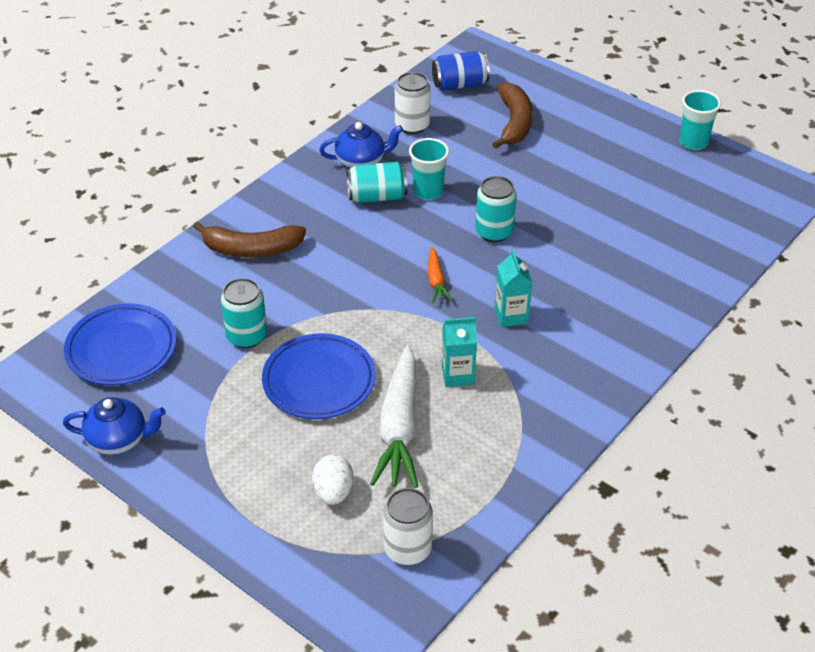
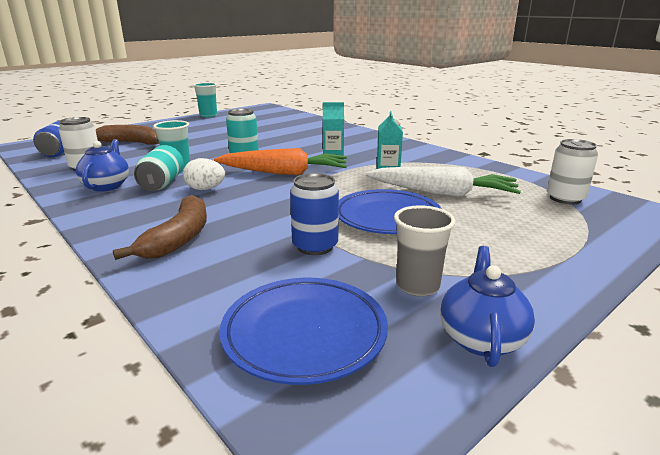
camera: 80 degrees left, 20 degrees down
(185, 406) = (417, 286): none -> grey cup
(246, 336) = (315, 246): turquoise can -> blue can
(333, 492) = (520, 219): white egg -> white egg (205, 189)
(436, 281) = (284, 173): orange carrot -> orange carrot, size x2.08

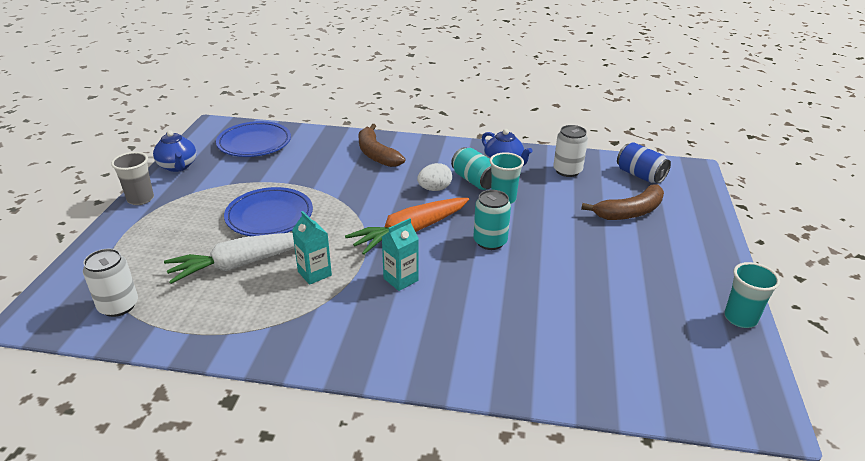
camera: 140 degrees right, 10 degrees up
(315, 246) = (294, 177): blue can -> none
(417, 286) = (218, 177): grey cup -> grey cup (140, 199)

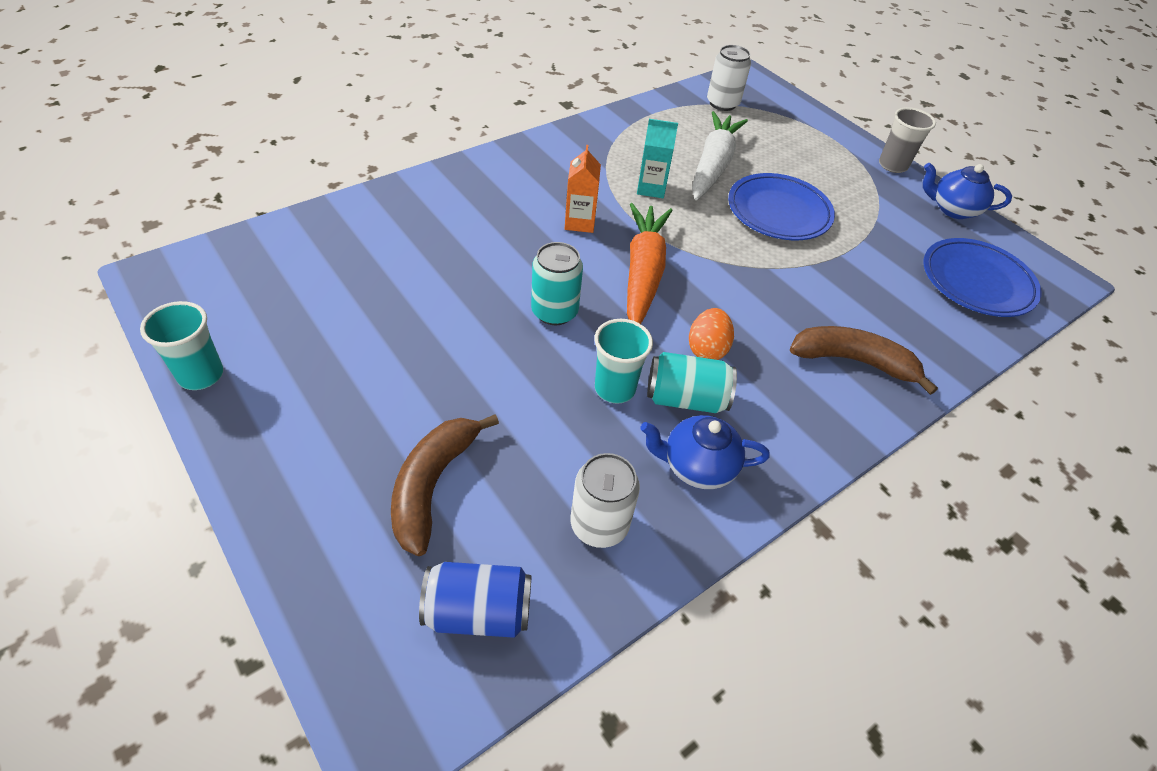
camera: 130 degrees right, 15 degrees up
(401, 279) = (579, 222): turquoise carton -> orange carton
(434, 189) = (706, 349): white egg -> orange egg

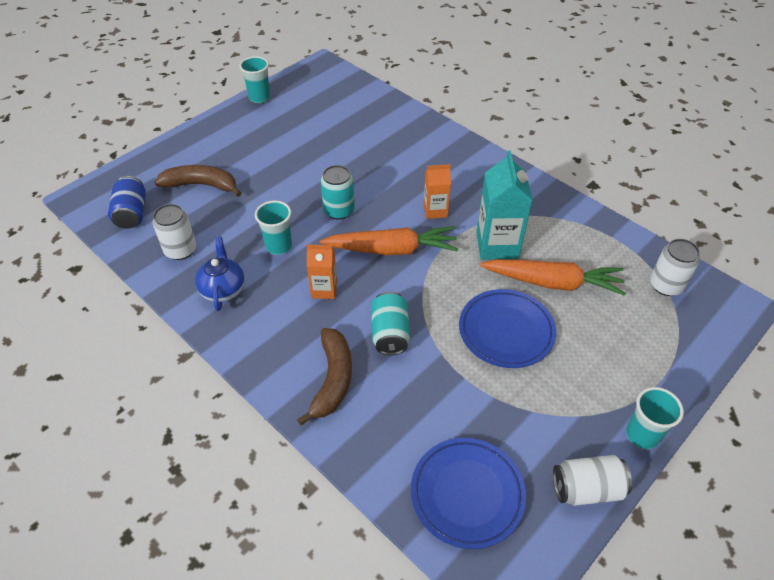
camera: 85 degrees right, 0 degrees up
(651, 188) = (497, 245): turquoise carton -> turquoise carton, size x1.71
(685, 398) = (276, 281): turquoise can -> turquoise can (390, 333)
(706, 349) = (324, 289): orange egg -> orange carton
(713, 165) = (553, 283): white carrot -> orange carrot
(892, 165) = (642, 435): grey cup -> turquoise cup
(952, 209) = (586, 489): blue teapot -> white can

